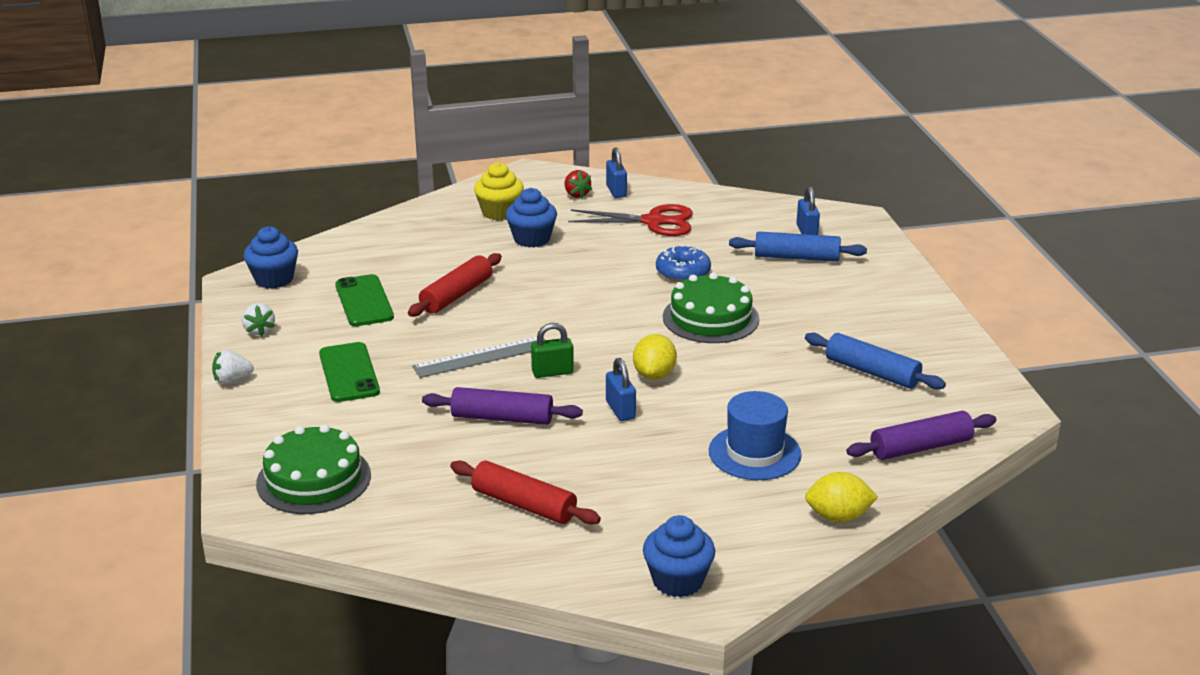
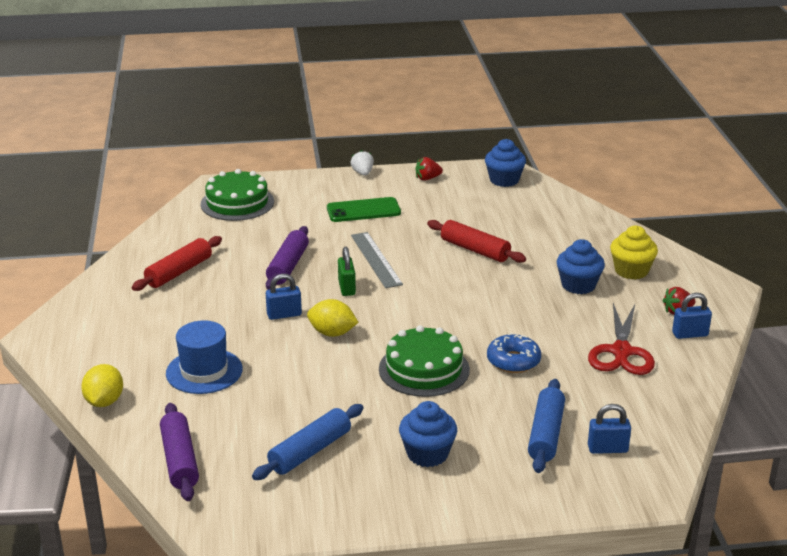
camera: 95 degrees right, 0 degrees up
(259, 331) = (427, 178): white strawberry -> red strawberry
(364, 301) = (467, 213): green phone -> none
(678, 581) = (68, 325): blue cupcake -> blue cupcake (427, 454)

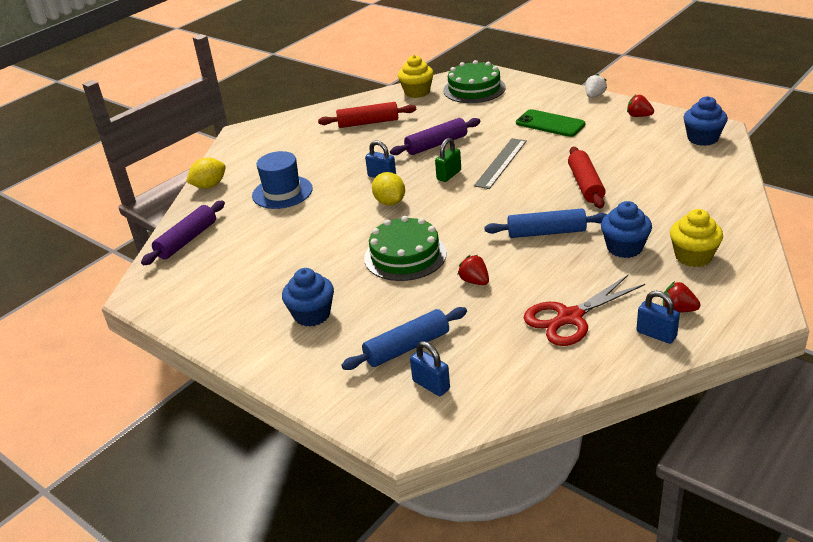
camera: 50 degrees right, 5 degrees up
(181, 225) = (417, 92): none -> yellow cupcake
(310, 451) = (254, 273): blue rolling pin -> blue rolling pin (546, 232)
(513, 361) = (474, 281): blue donut -> red strawberry

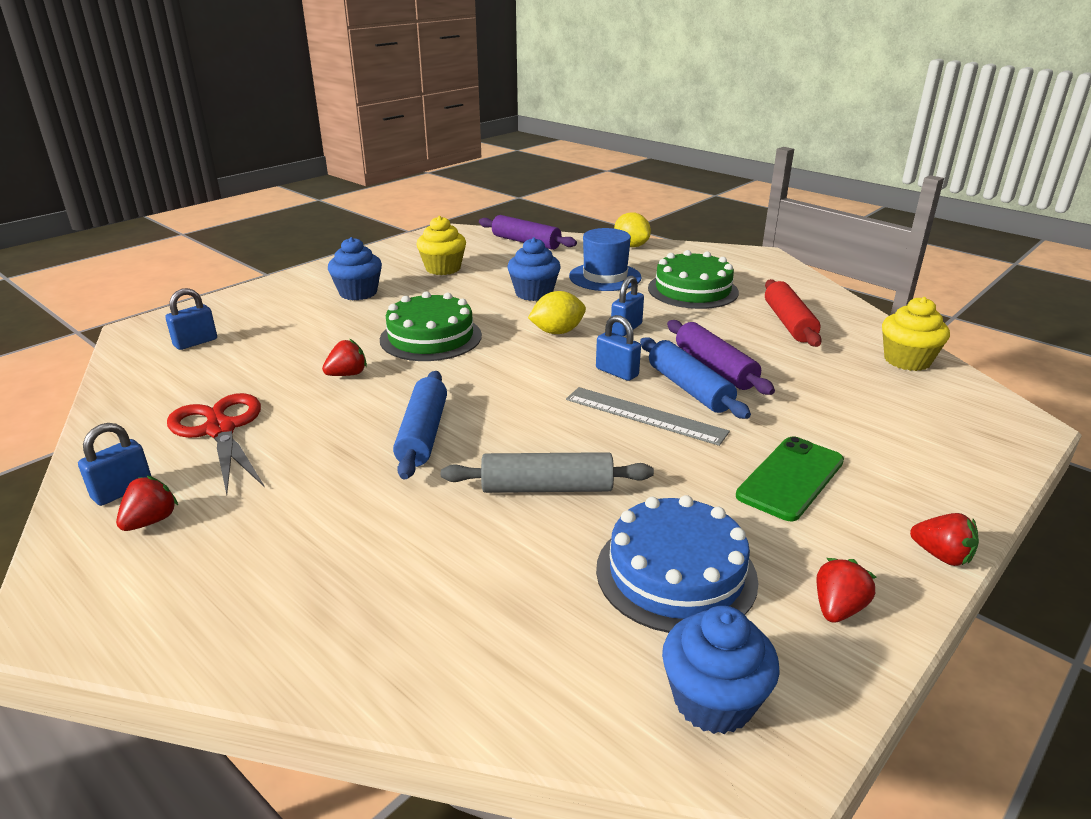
camera: 90 degrees right, 5 degrees down
(407, 347) = (264, 333): blue rolling pin -> blue rolling pin (689, 389)
(449, 175) = (617, 372): green padlock -> blue padlock
(474, 89) = (936, 411): green cake -> green cake (692, 290)
(585, 185) = (547, 488): red rolling pin -> grey rolling pin
(594, 96) = (941, 556): white strawberry -> red strawberry
(624, 248) = (338, 498): blue cupcake -> blue cupcake (534, 293)
(635, 148) = (676, 573): none -> blue cake
(693, 256) = (262, 567): yellow cupcake -> yellow cupcake (443, 268)

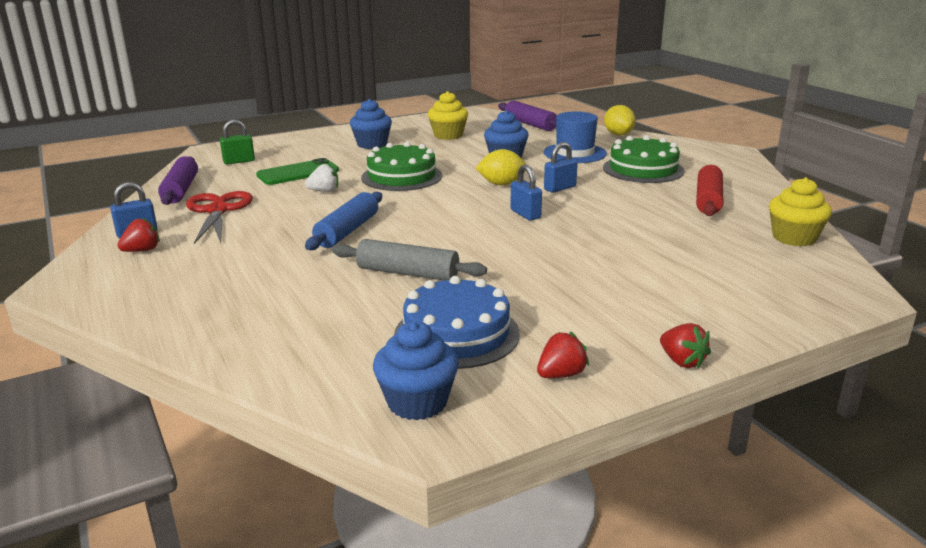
camera: 20 degrees right, 5 degrees down
(195, 342) = (239, 161): blue padlock -> green padlock
(347, 374) = (324, 191): red strawberry -> white strawberry
(644, 415) = (522, 243): grey ruler -> none
(689, 389) = (574, 231): blue rolling pin -> none
(715, 368) = (610, 221): purple rolling pin -> purple rolling pin (181, 190)
(790, 478) = (603, 296): green phone -> green phone (298, 173)

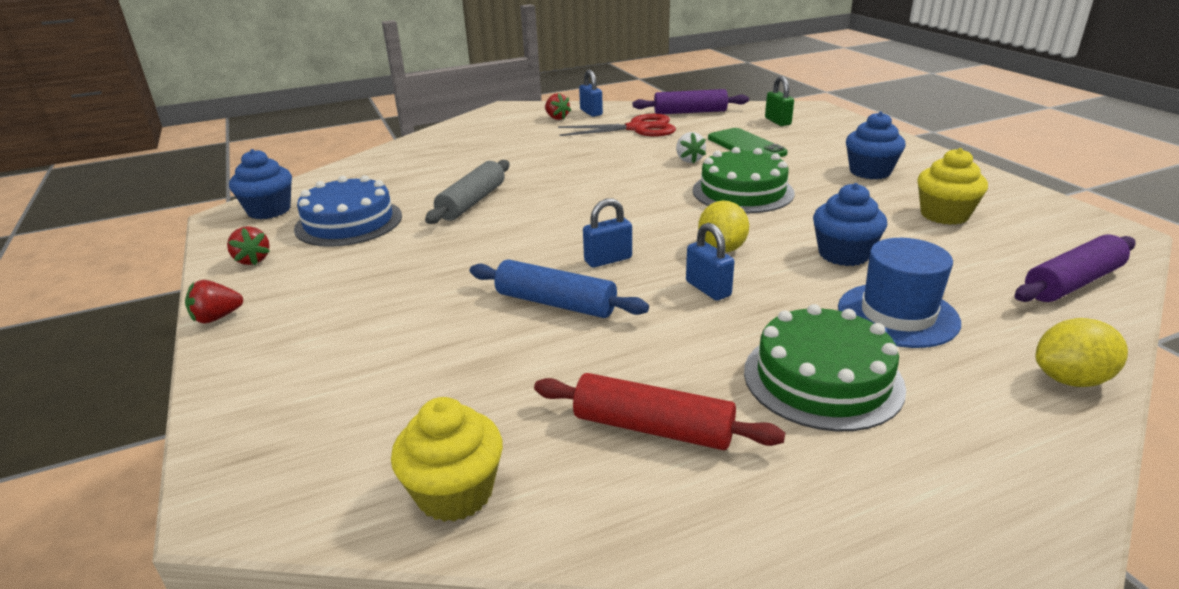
camera: 95 degrees right, 5 degrees up
(347, 231) = (577, 175): blue rolling pin -> blue rolling pin (556, 303)

